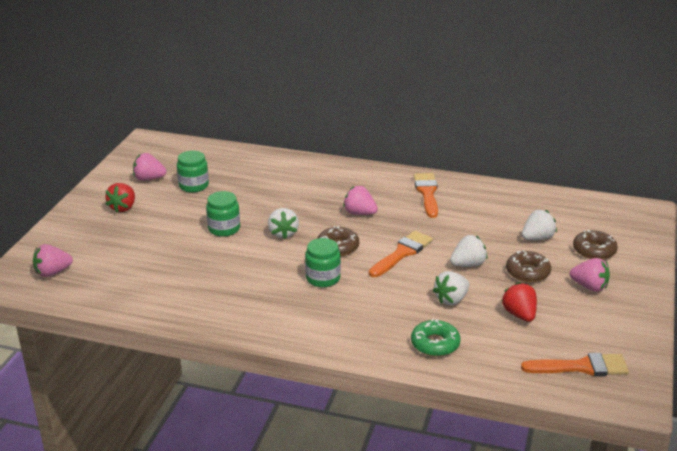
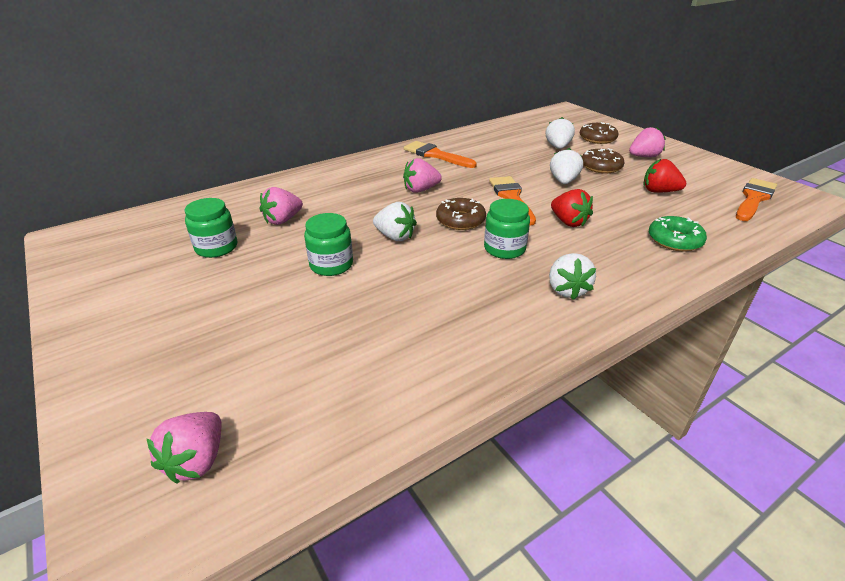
camera: 50 degrees left, 5 degrees up
(123, 208) = (163, 314): red strawberry -> red strawberry (568, 222)
(149, 179) = (143, 269): pink strawberry -> pink strawberry (283, 220)
(451, 300) = (609, 207): white strawberry -> white strawberry (567, 290)

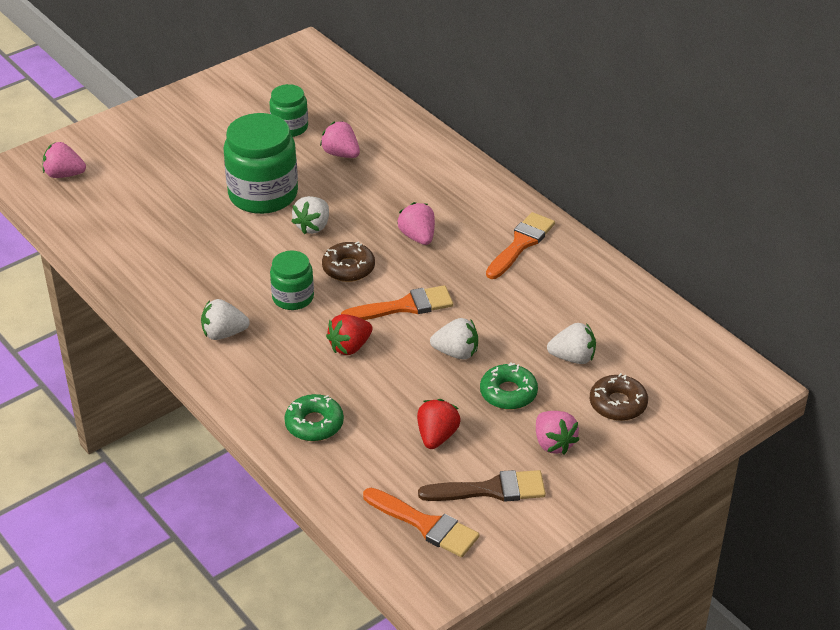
camera: 85 degrees right, 5 degrees up
(331, 265) = (263, 194): green jar -> green jar, size x1.80
(601, 167) = (508, 393): brown donut -> green donut
(701, 176) = (490, 490): none -> brown brush

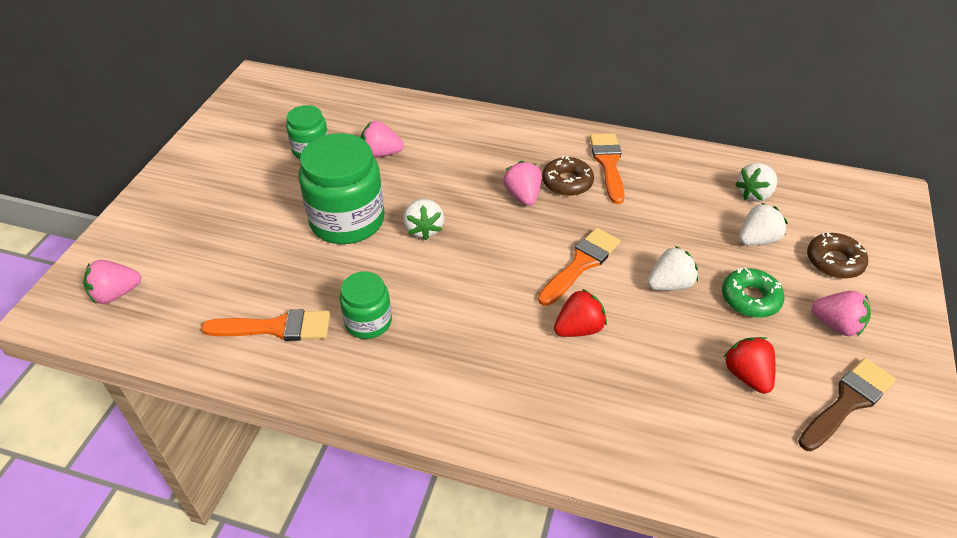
camera: 35 degrees left, 5 degrees up
(224, 334) = (450, 381): white strawberry -> white strawberry (754, 194)
(293, 297) = (477, 307): green jar -> green jar (368, 322)
(314, 424) = (634, 430): green donut -> none
(348, 268) = (496, 252): brown donut -> brown donut (567, 182)
(350, 347) = (578, 329): red strawberry -> red strawberry turned 135 degrees counterclockwise
(418, 237) = (523, 196): pink strawberry -> pink strawberry turned 45 degrees clockwise
(425, 524) = (844, 477): orange brush -> orange brush (276, 328)

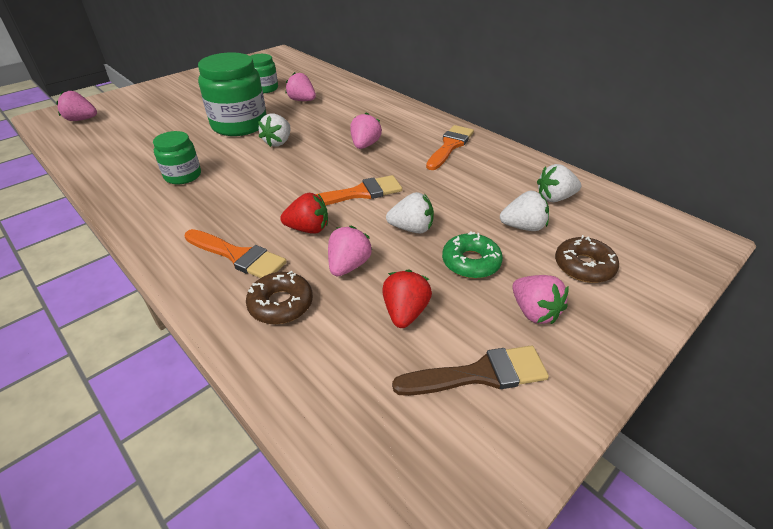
camera: 30 degrees right, 5 degrees down
(276, 328) = (131, 160): orange brush -> orange brush (238, 256)
(567, 182) = (406, 147): brown donut -> brown donut (281, 304)
(656, 352) = (348, 265): none -> pink strawberry

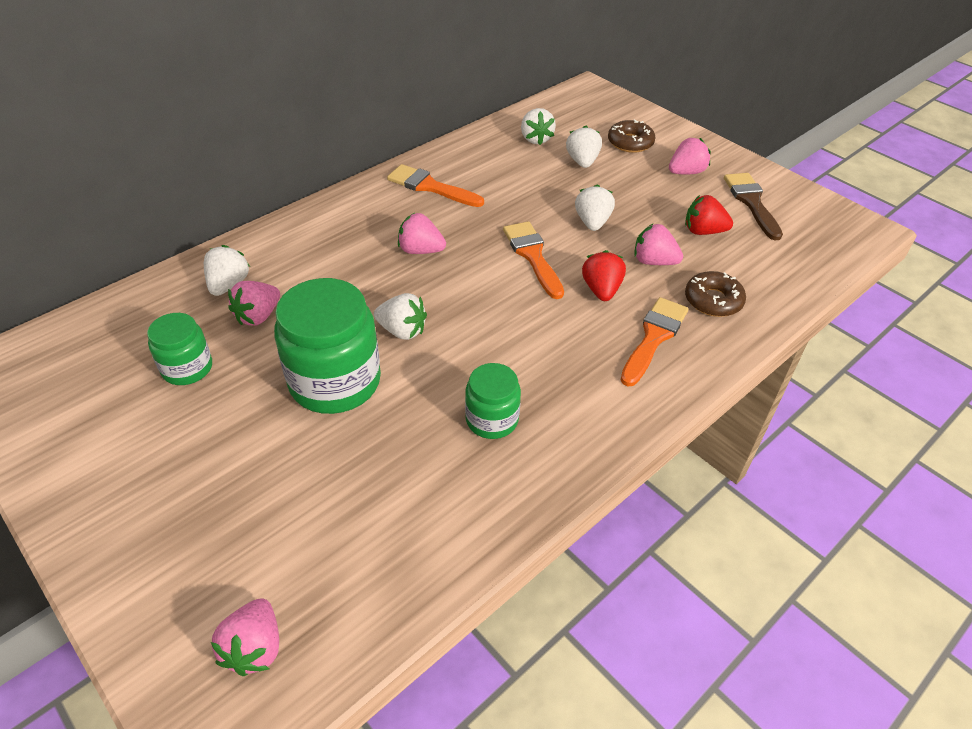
camera: 90 degrees left, 5 degrees up
(331, 91) = (228, 285): none -> white strawberry
(471, 262) = (635, 194): green donut -> none

